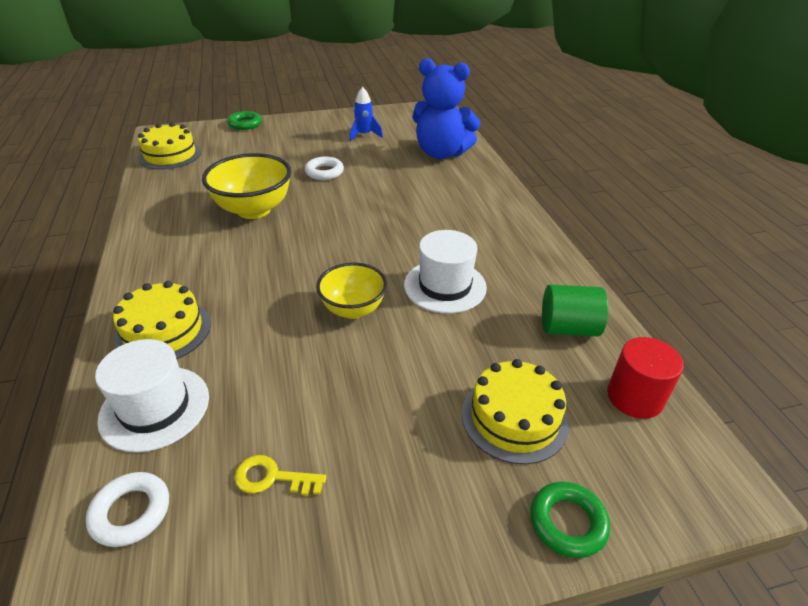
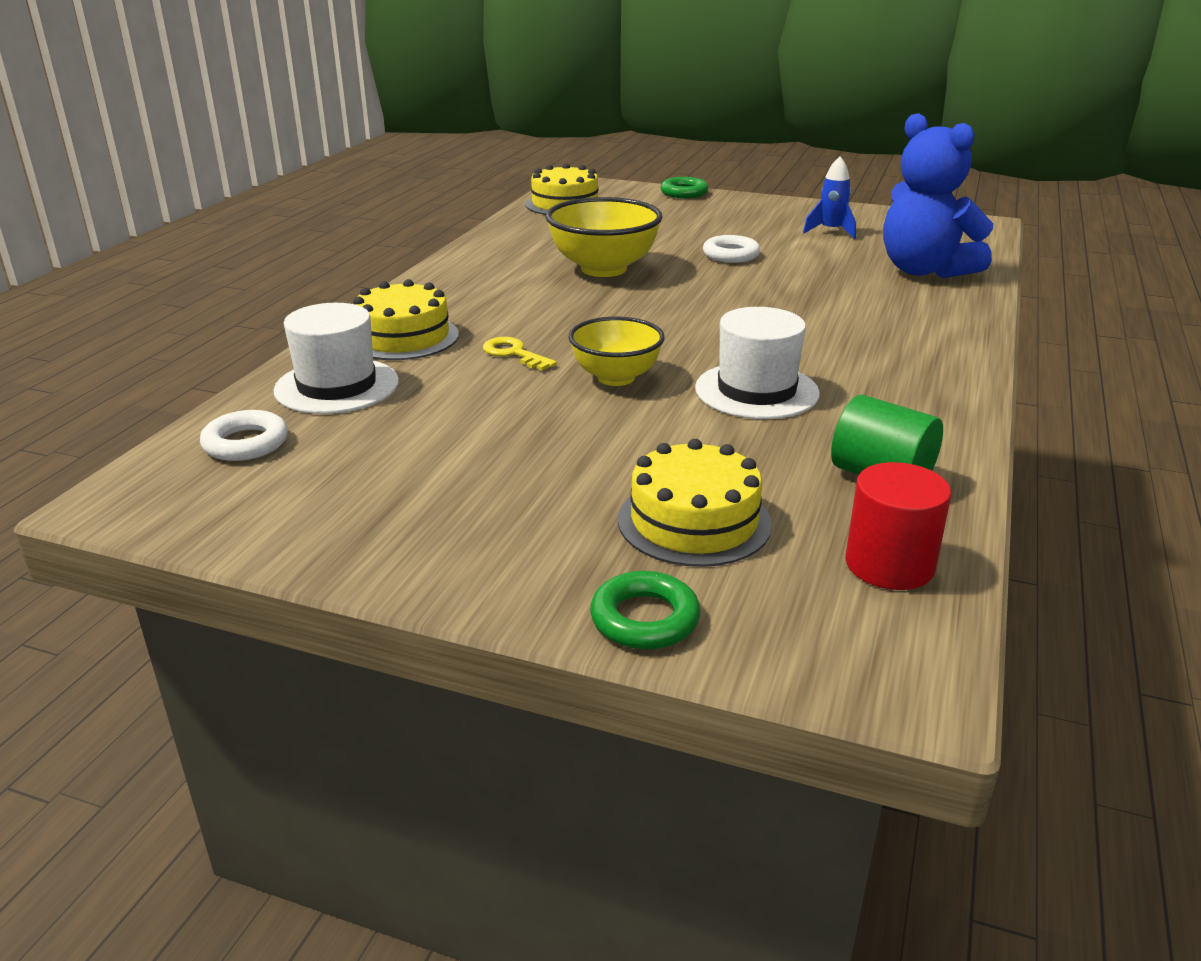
camera: 35 degrees right, 10 degrees down
(273, 478) = (383, 467): yellow key -> yellow key (514, 354)

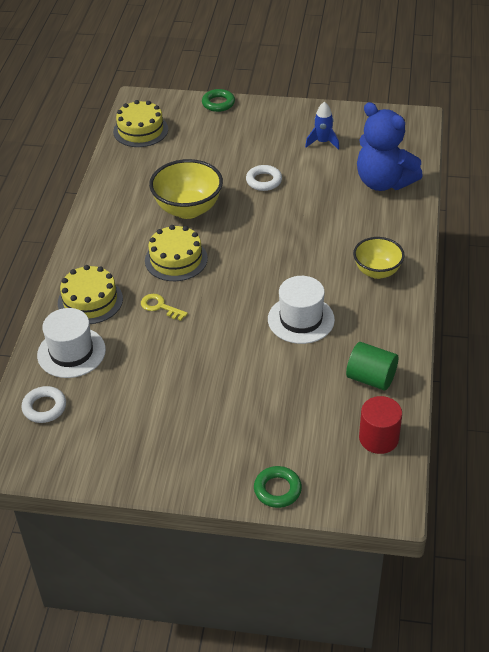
camera: 10 degrees left, 15 degrees up
(616, 377) = (223, 320): yellow bowl -> yellow bowl (377, 271)
(694, 521) = (287, 425): yellow cake -> yellow cake (176, 259)

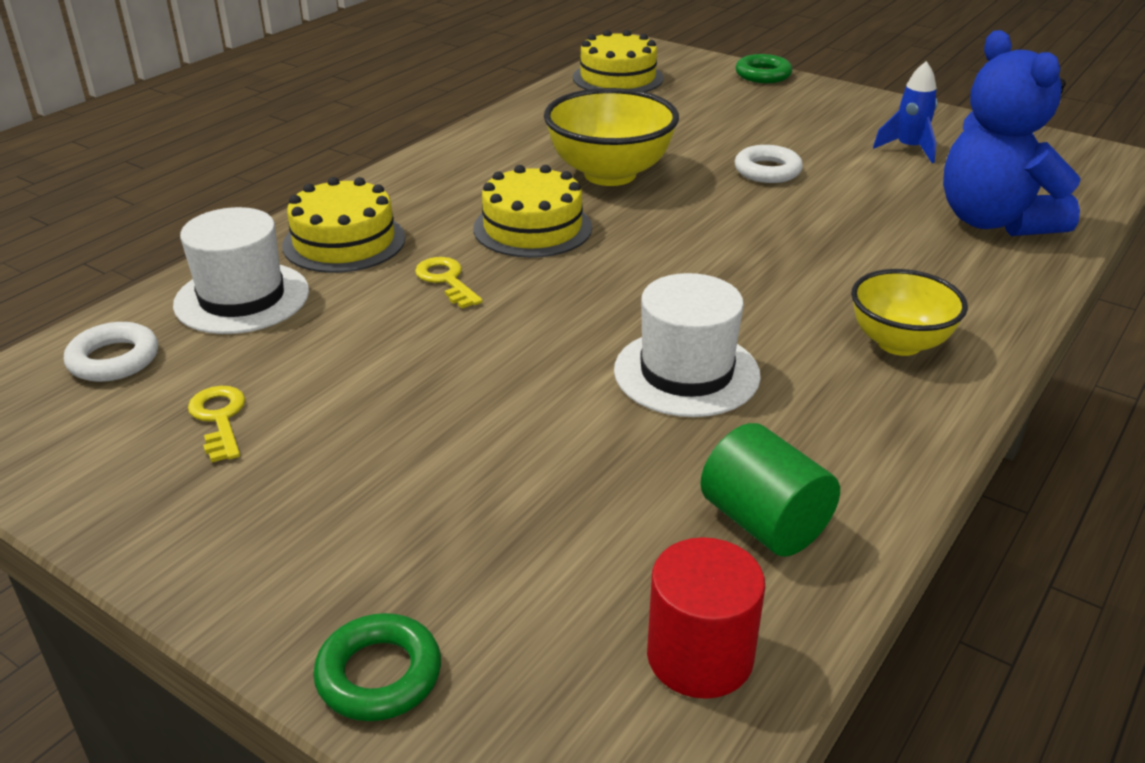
camera: 25 degrees right, 10 degrees down
(123, 417) = (219, 419): none -> yellow key

